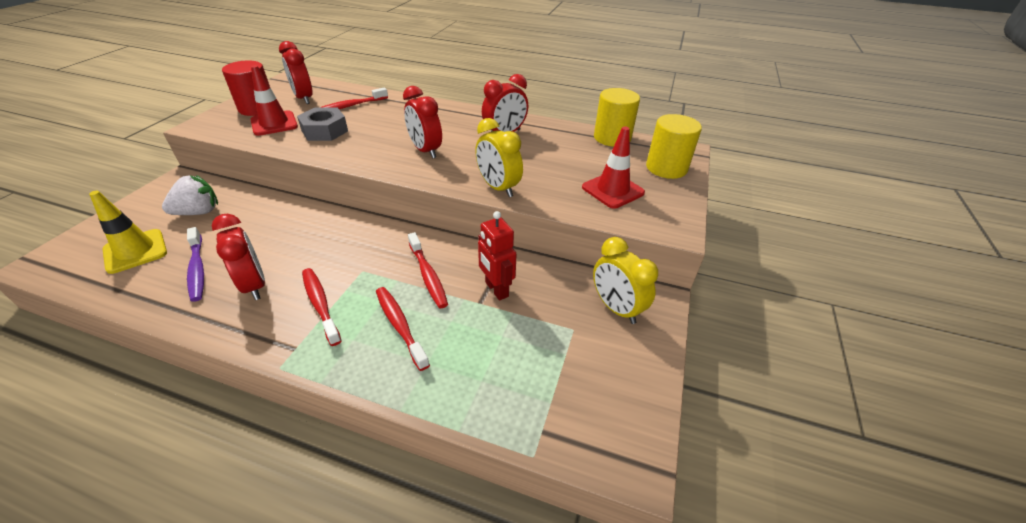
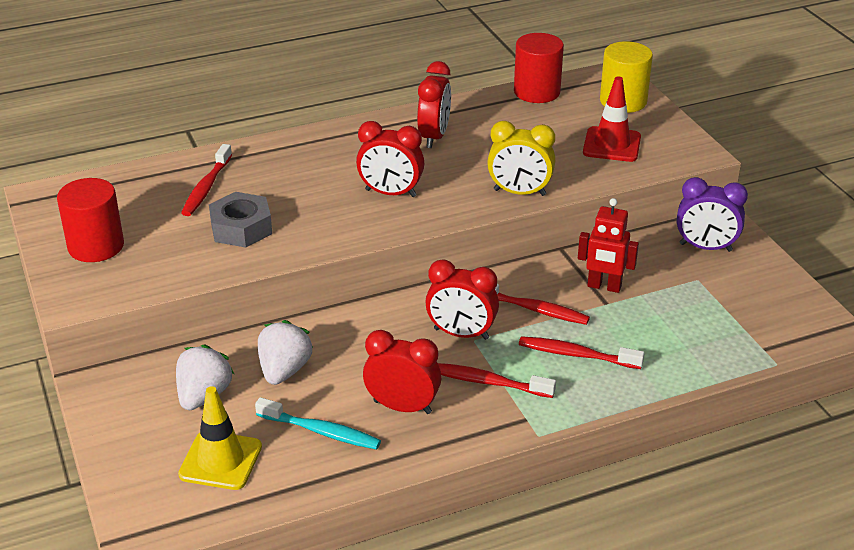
camera: 40 degrees left, 5 degrees down
(197, 269) = (321, 431): purple toothbrush -> turquoise toothbrush
(250, 223) = (284, 370): none -> white strawberry
(274, 123) = (162, 251): red traffic cone -> none
(304, 98) = (126, 206): red clock -> red clock (461, 334)
(612, 138) = (537, 92): yellow cylinder -> red cylinder
(616, 308) = (705, 247): yellow clock -> purple clock

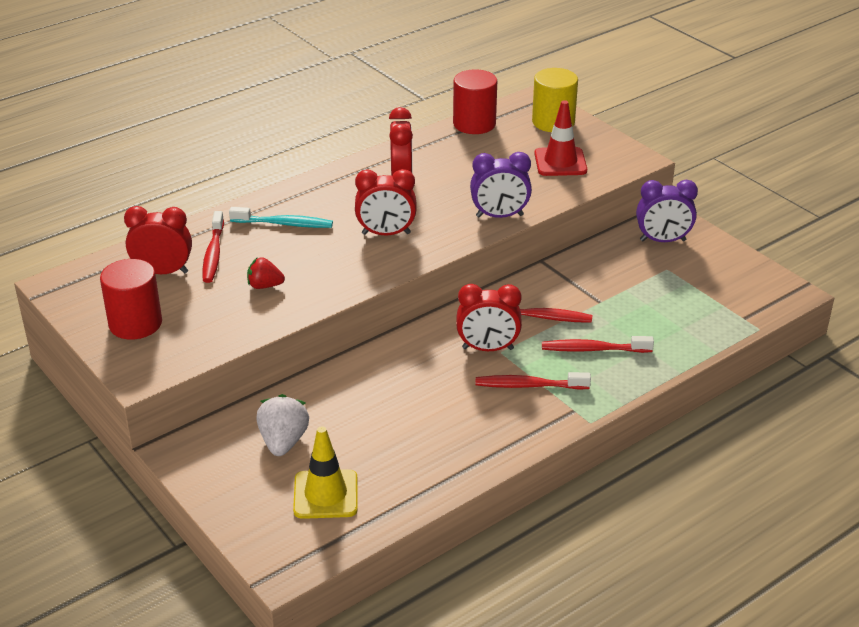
camera: 15 degrees left, 0 degrees up
(241, 228) = (265, 286): grey nut -> red strawberry
(284, 370) = (346, 407): white strawberry -> none
(321, 431) = (403, 453): turquoise toothbrush -> turquoise toothbrush (284, 224)
(402, 407) = (465, 419): red clock -> red clock (163, 272)
(519, 192) = (499, 216): yellow clock -> purple clock
(604, 287) = (592, 288): red robot -> none

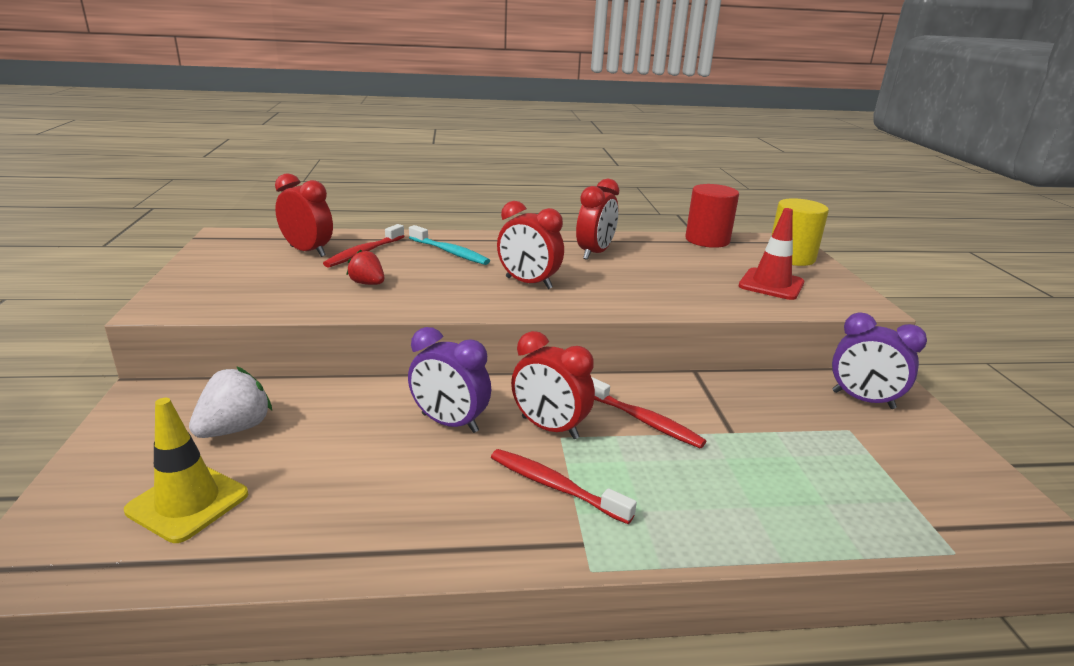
camera: 30 degrees right, 10 degrees down
(135, 323) = (227, 274): red cylinder -> none
(499, 216) = (659, 303): purple clock -> purple clock (449, 423)
(593, 349) = (677, 479): red toothbrush -> none

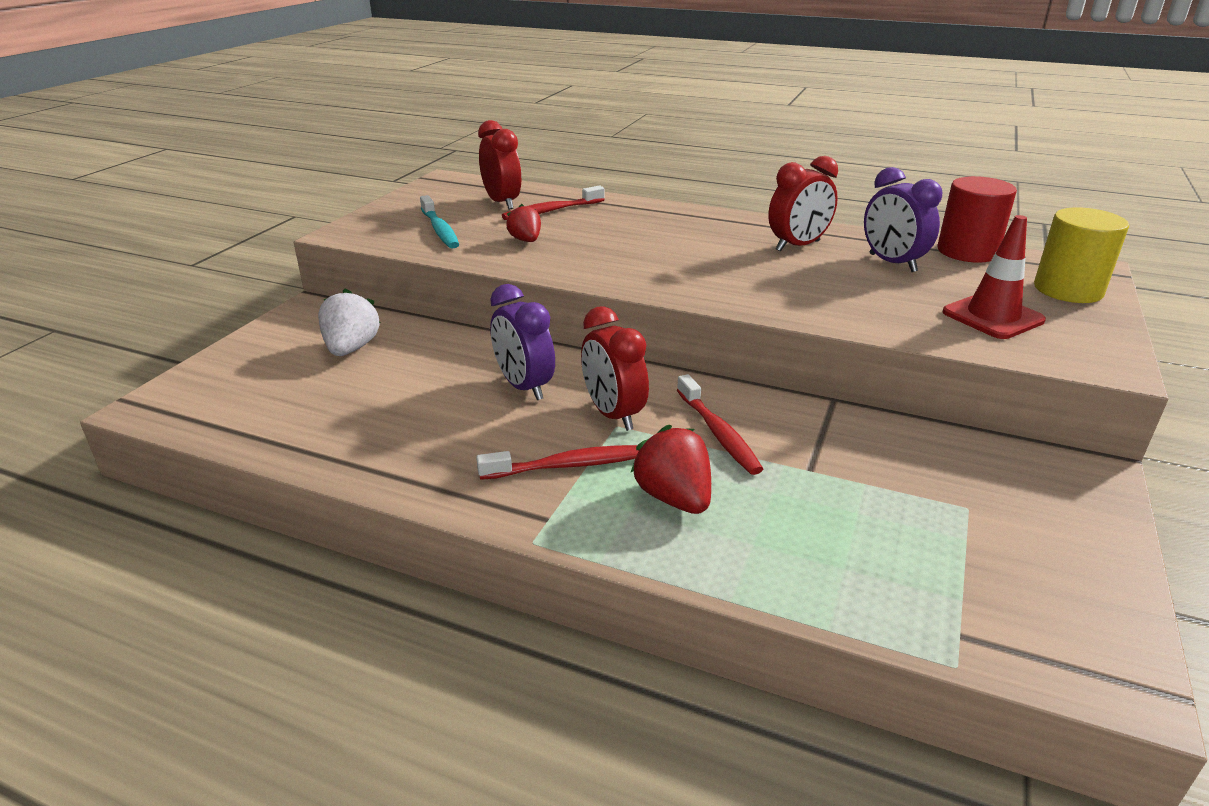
camera: 30 degrees right, 5 degrees up
(188, 502) = (277, 394): yellow traffic cone -> none
(235, 429) = (351, 348): white strawberry -> white strawberry turned 60 degrees counterclockwise
(450, 252) = (636, 222): turquoise toothbrush -> turquoise toothbrush (440, 230)
(528, 283) = (685, 265): red clock -> none
(555, 486) = (568, 465): red toothbrush -> red toothbrush turned 105 degrees clockwise
(663, 487) = (674, 498): none -> red strawberry
(863, 400) = (1028, 482): purple clock -> purple clock (892, 263)

